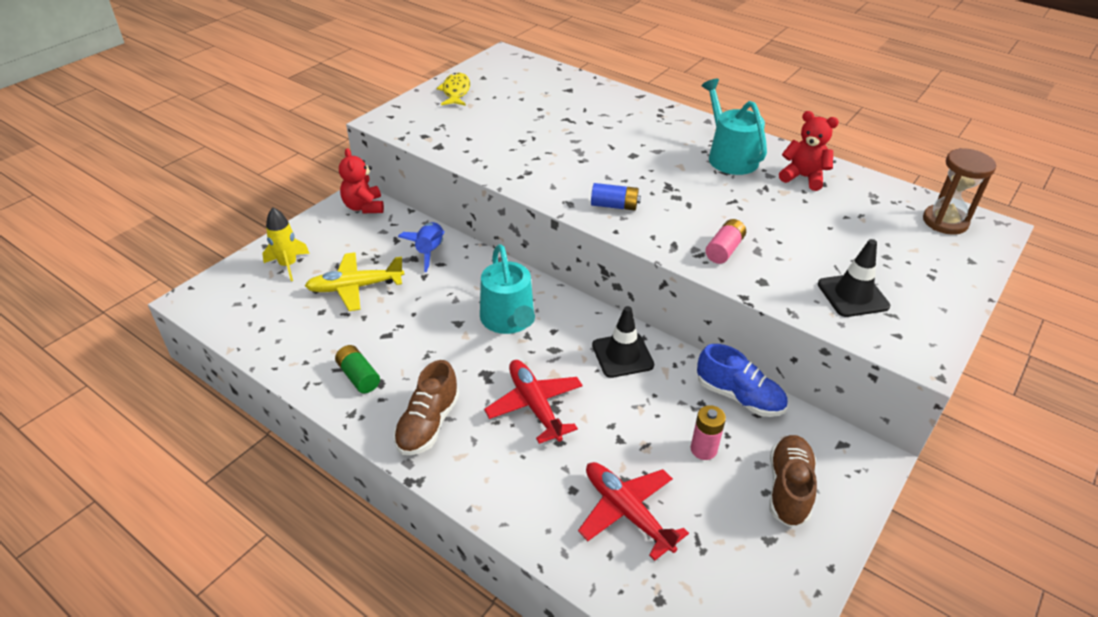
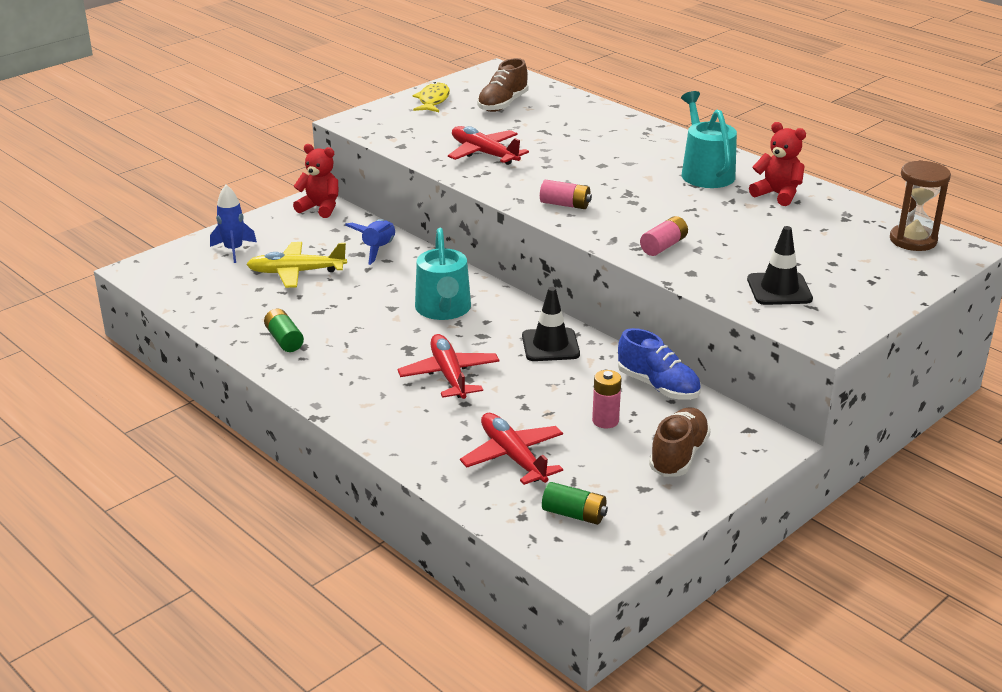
camera: 10 degrees right, 10 degrees down
(288, 265) = (234, 250): yellow rocket -> blue rocket
(364, 207) = (320, 208): red teddy bear -> red teddy bear turned 120 degrees clockwise
(428, 424) = (342, 379): brown shoe -> brown shoe (502, 104)
(520, 150) = (484, 154): none -> red plane
(614, 206) = (565, 204): blue battery -> pink battery
(712, 589) = (574, 514): none -> green battery

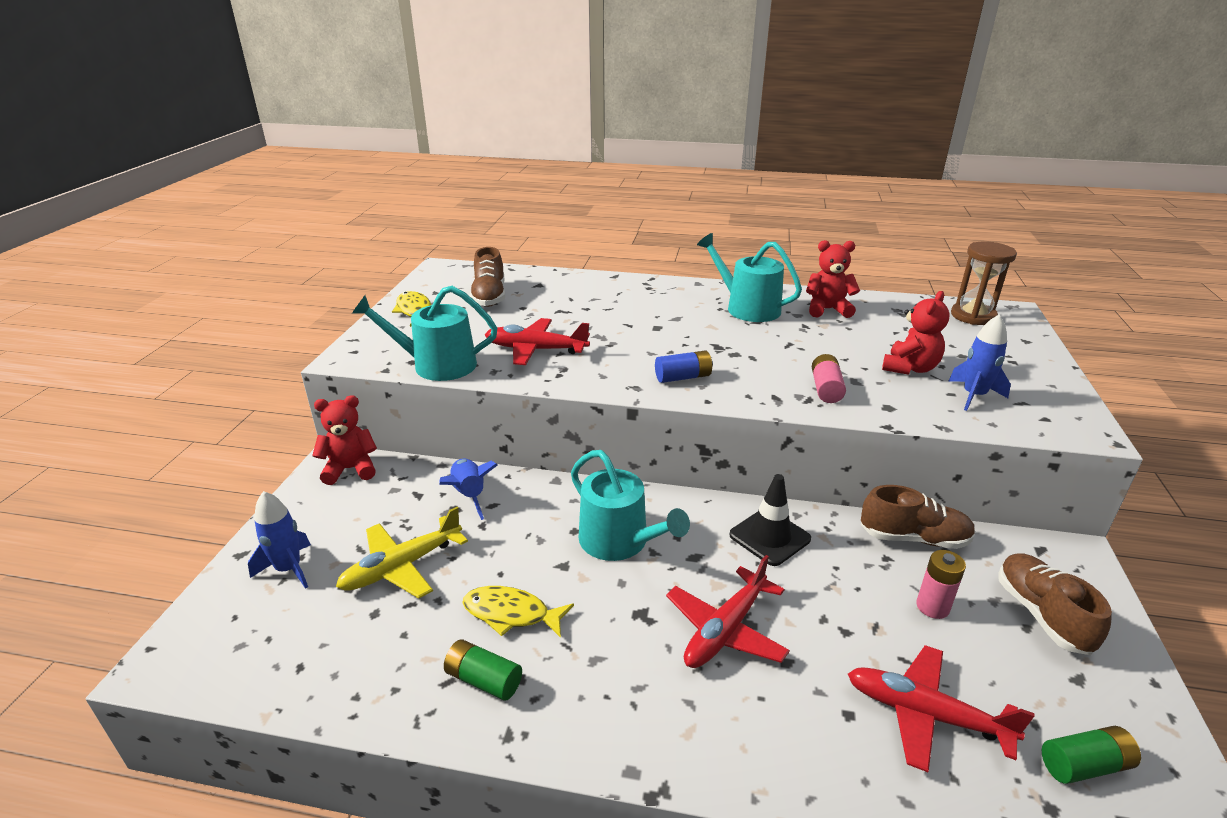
camera: 35 degrees left, 0 degrees up
(332, 318) = (511, 614): none -> yellow fish
(402, 143) = (437, 365): none -> turquoise watering can
(449, 375) = (725, 630): red plane -> red plane turned 90 degrees counterclockwise
(565, 204) = (683, 377): pink battery -> blue battery
(658, 386) = (913, 538): blue shoe -> brown shoe
(763, 256) = (910, 368): none -> red teddy bear
(779, 289) = (973, 396): black traffic cone -> blue rocket

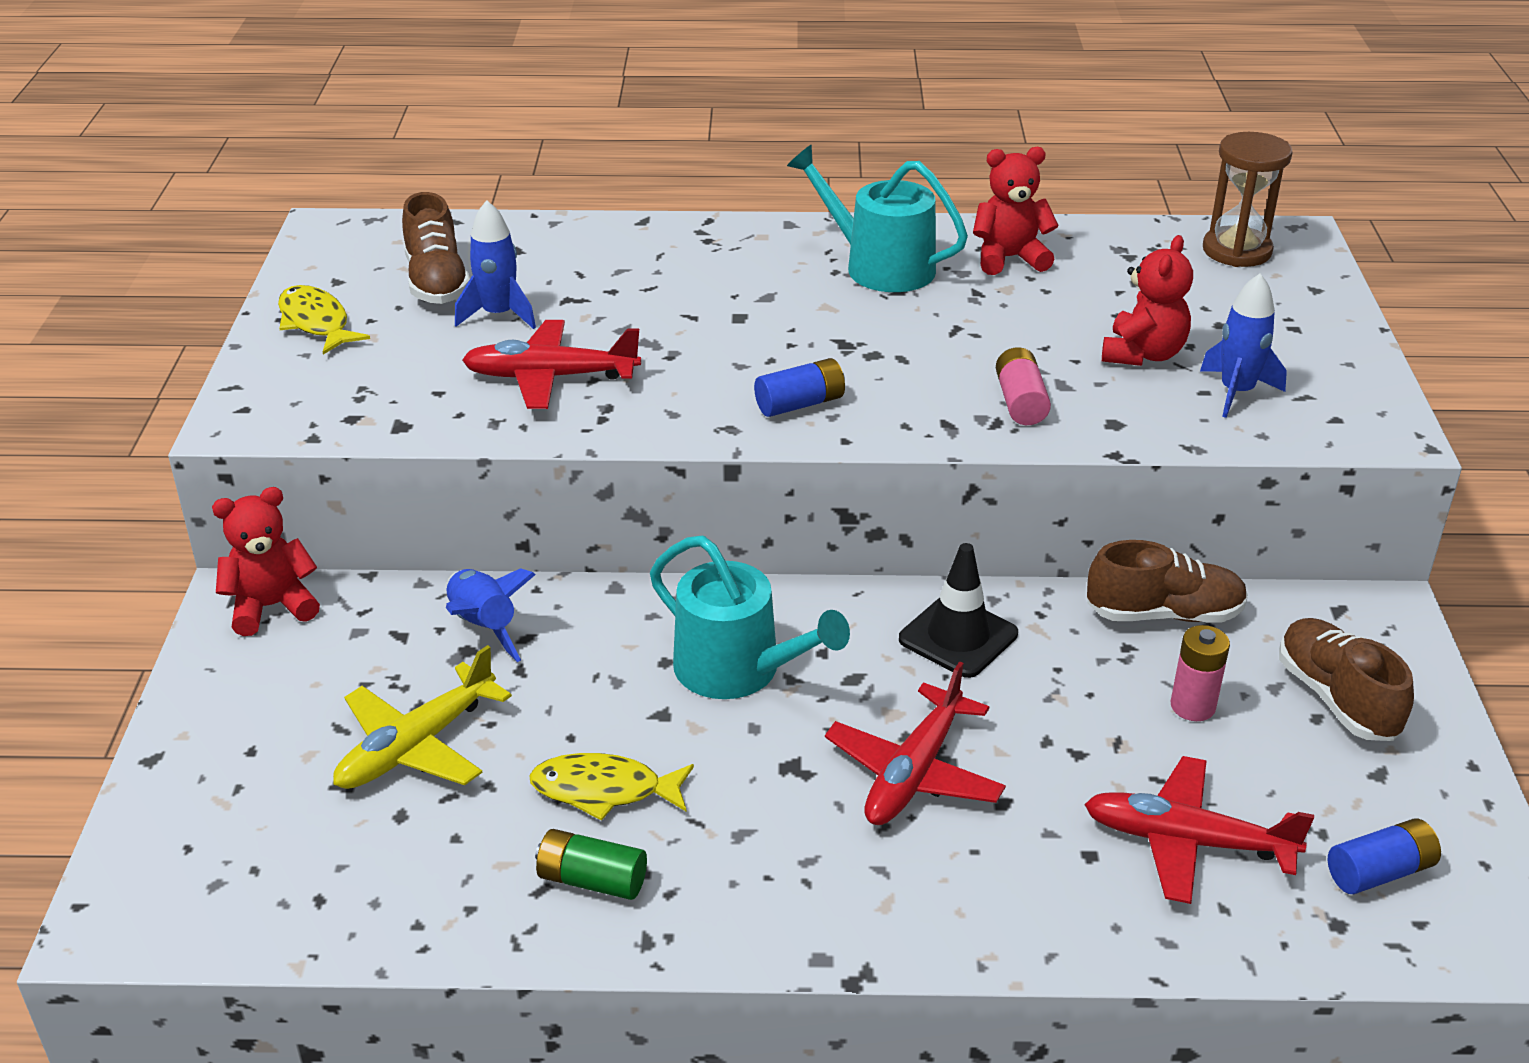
camera: 10 degrees left, 5 degrees up
(289, 569) = (240, 771): blue rocket -> blue rocket (499, 315)
(437, 365) = (396, 421): turquoise watering can -> none
(1084, 765) = (1379, 872): green battery -> blue battery

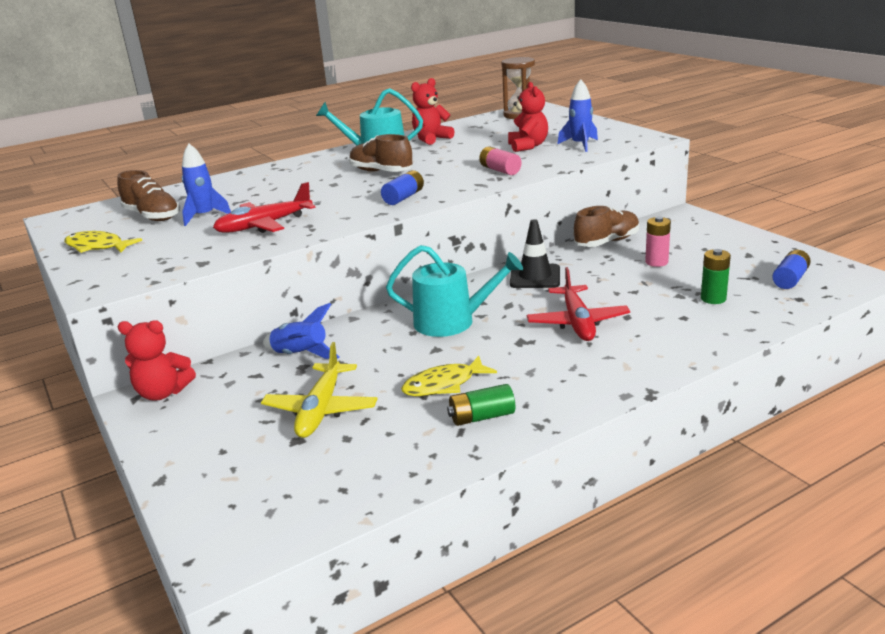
camera: 30 degrees left, 10 degrees down
(272, 607) = (163, 393): red teddy bear -> red teddy bear turned 120 degrees counterclockwise
(1187, 842) = (713, 299): red plane -> green battery
(1336, 698) = (703, 241): brown shoe -> brown shoe (381, 172)

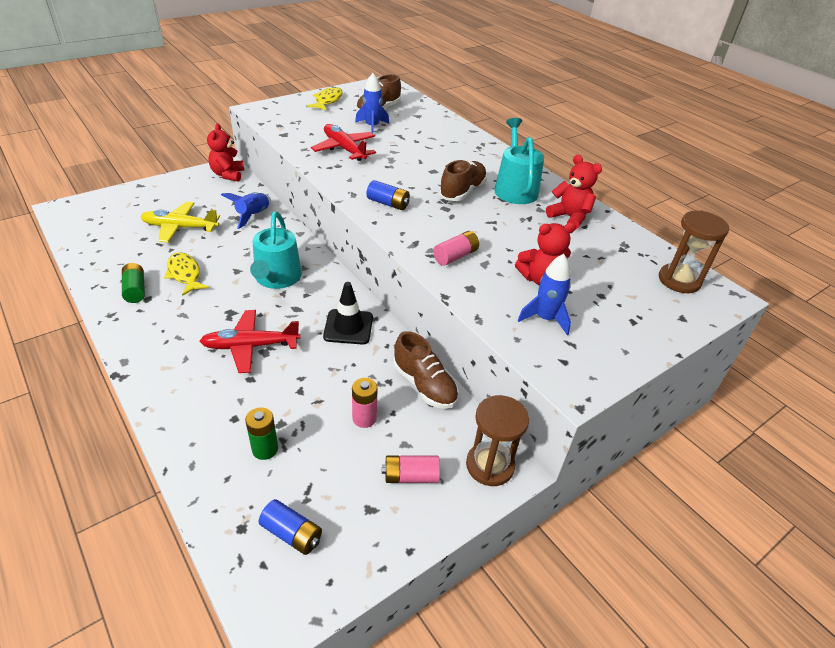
camera: 80 degrees right, 15 degrees up
(683, 219) = (490, 465): none -> brown hourglass
(709, 243) = (410, 476): none -> pink battery

